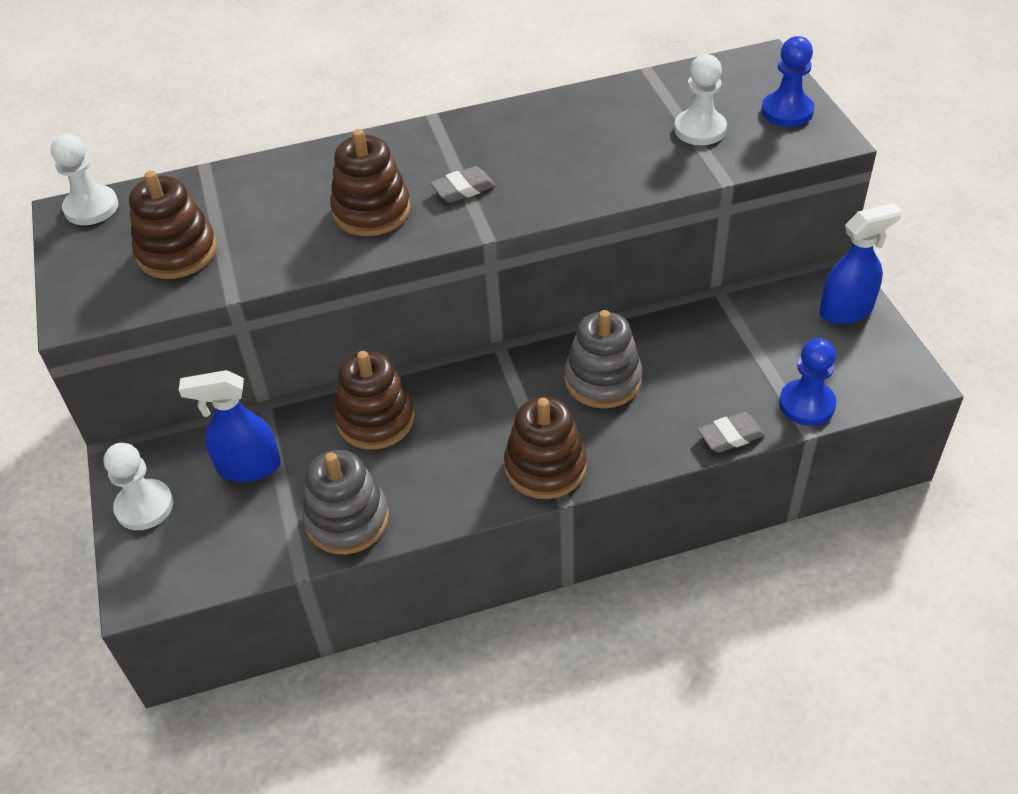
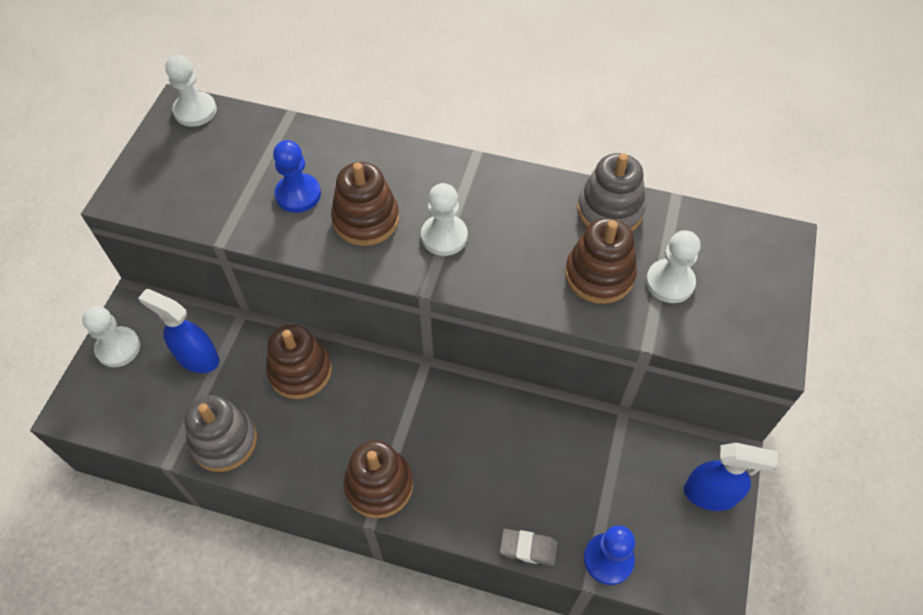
camera: 30 degrees right, 10 degrees up
(177, 252) = (217, 181): brown stacking toy -> brown stacking toy (599, 275)
(463, 189) = (444, 236): grey eraser -> white pawn
(603, 380) = (475, 437): grey stacking toy -> grey stacking toy (609, 211)
(787, 111) = (758, 305): blue pawn -> blue pawn (298, 194)

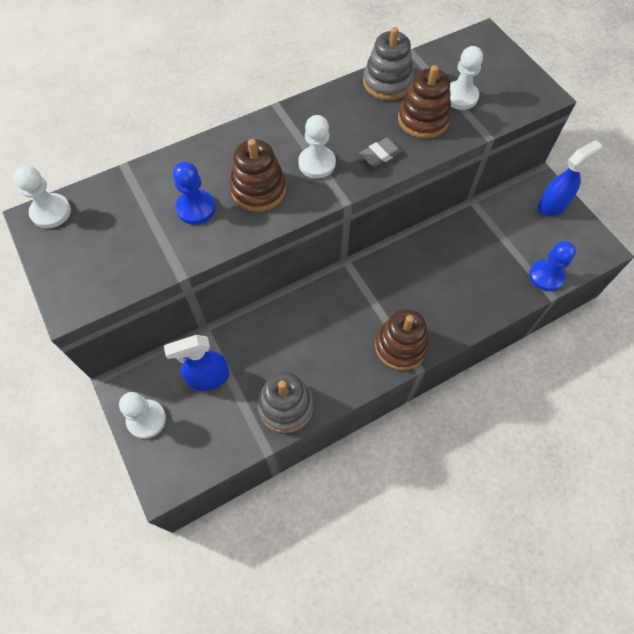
camera: 45 degrees left, 5 degrees up
(300, 371) = (282, 328): brown stacking toy -> none
(528, 548) = (507, 306): grey eraser -> grey eraser (380, 155)

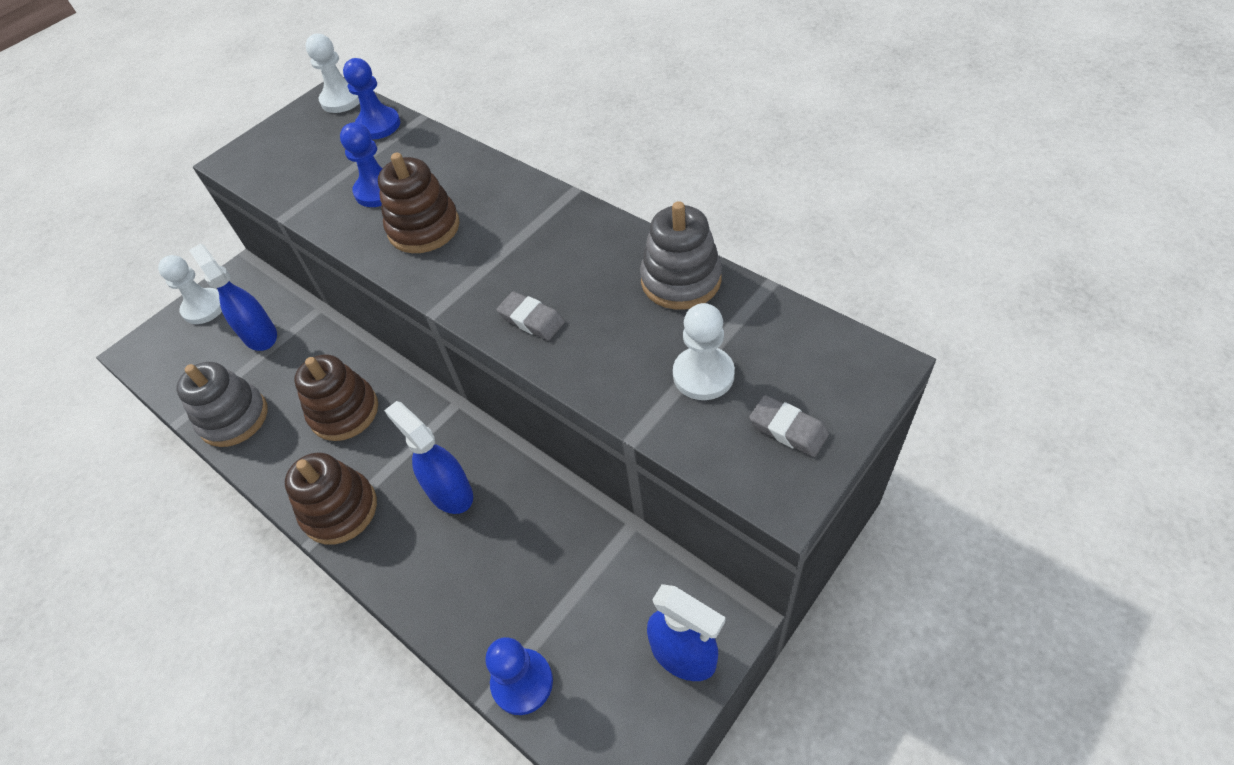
camera: 75 degrees right, 10 degrees down
(111, 194) = (378, 125): none -> blue pawn
(317, 163) = (488, 262): white pawn -> none
(414, 282) = (449, 492): none -> blue spray bottle
(423, 119) = (626, 344): brown stacking toy -> brown stacking toy (344, 412)
(509, 79) = (788, 429): none -> grey eraser

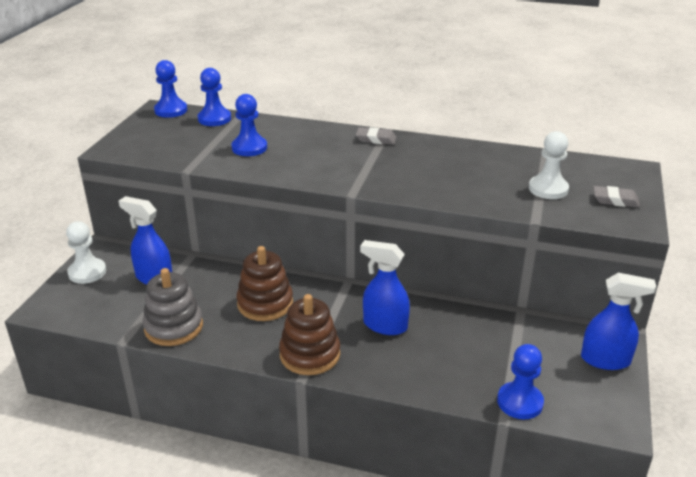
camera: 30 degrees left, 20 degrees down
(342, 100) = (171, 110): white pawn -> blue pawn
(424, 228) = (303, 159): brown stacking toy -> none
(531, 319) = (421, 186): grey eraser -> grey eraser (376, 139)
(681, 280) = (495, 155): grey stacking toy -> none

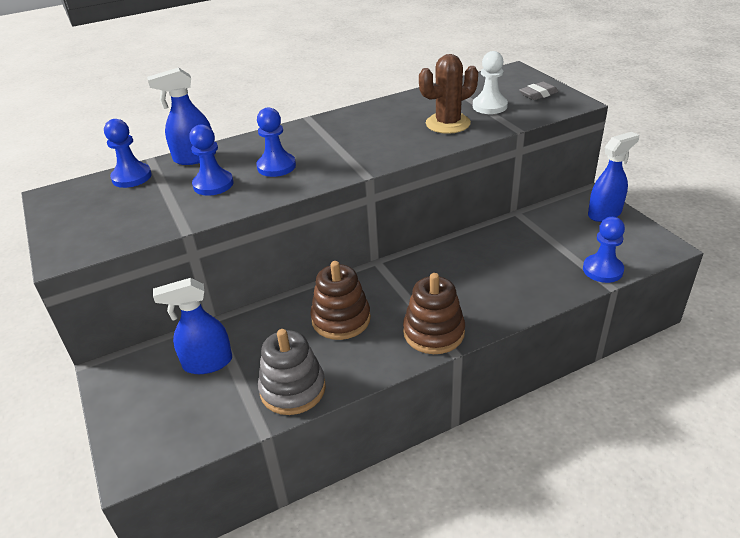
camera: 40 degrees left, 5 degrees up
(87, 272) = (127, 402): white pawn -> none
(171, 110) = (68, 191): blue pawn -> blue pawn (276, 166)
(376, 139) = (311, 128): grey eraser -> none
(384, 325) = (452, 277): blue spray bottle -> blue spray bottle (194, 158)
(484, 186) = (448, 123): none -> brown cactus

